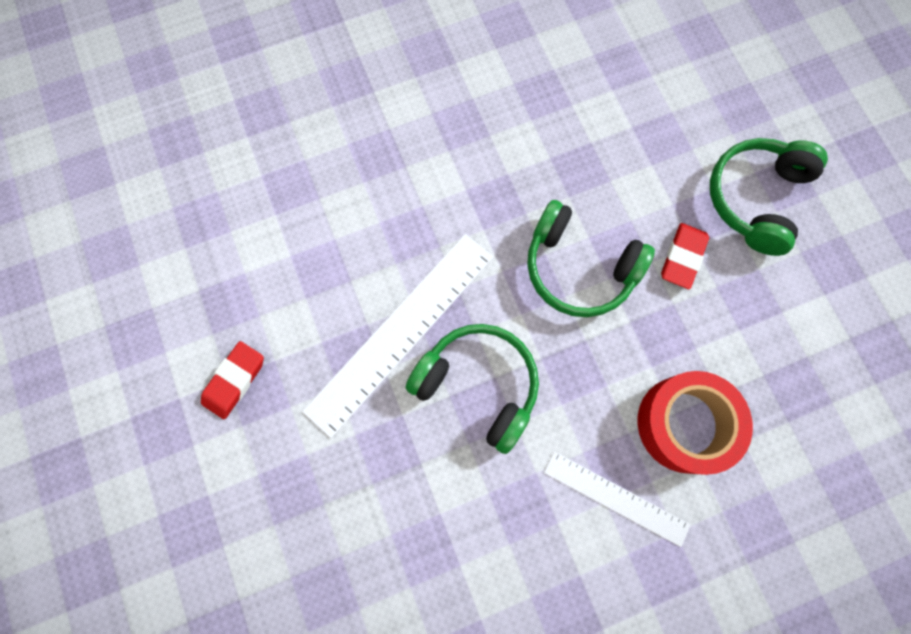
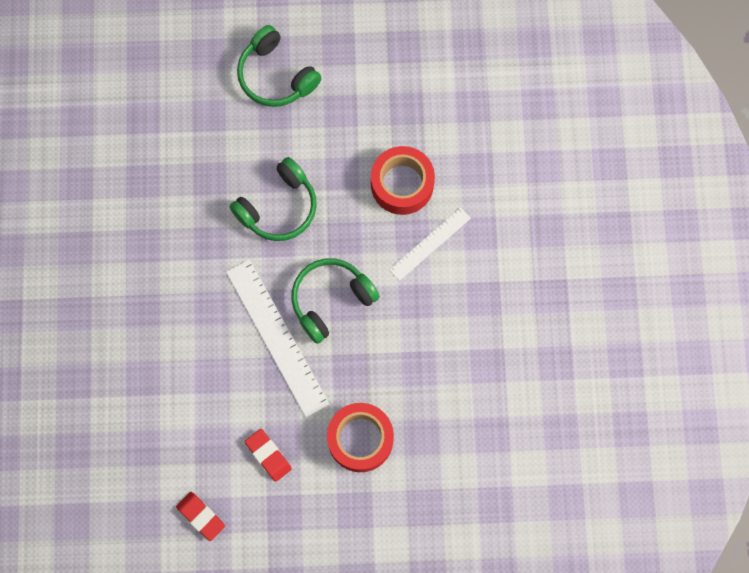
camera: 70 degrees left, 0 degrees up
(294, 501) = (360, 439): none -> red tape
(682, 257) = (297, 139): red eraser -> red eraser (201, 516)

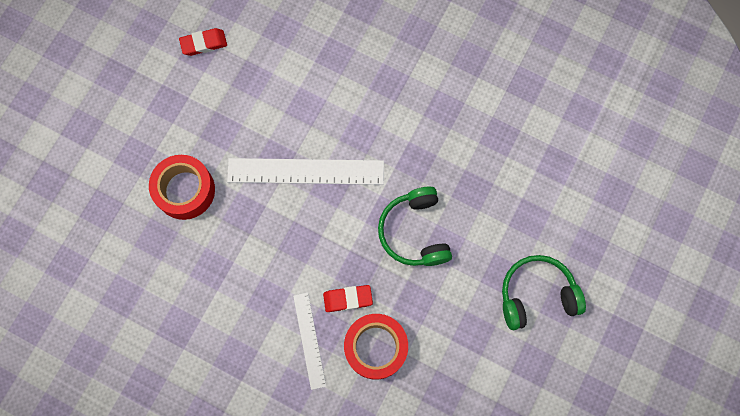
camera: 120 degrees right, 0 degrees up
(268, 455) = (217, 115): red eraser -> red eraser (348, 299)
(331, 300) = (310, 230): green headphones -> none

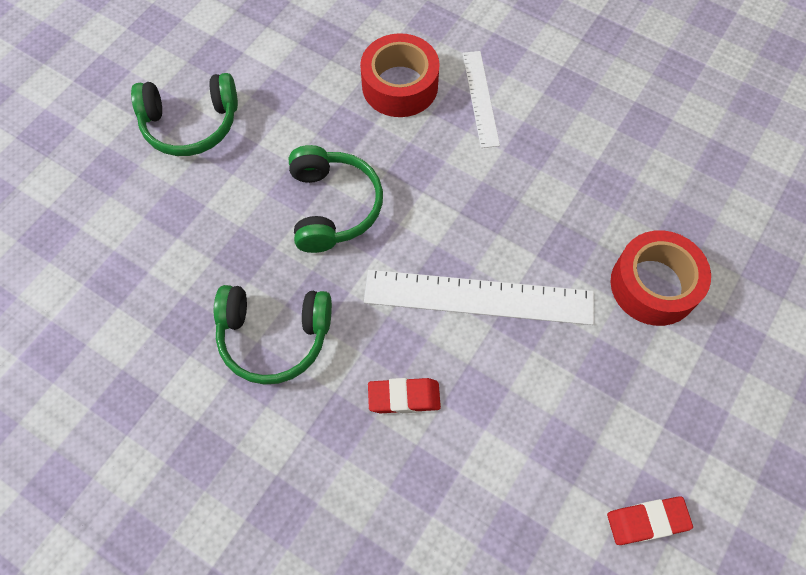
camera: 175 degrees left, 10 degrees down
(348, 299) = (430, 137): red eraser -> red eraser (404, 397)
(440, 133) = (274, 337): none -> green headphones

